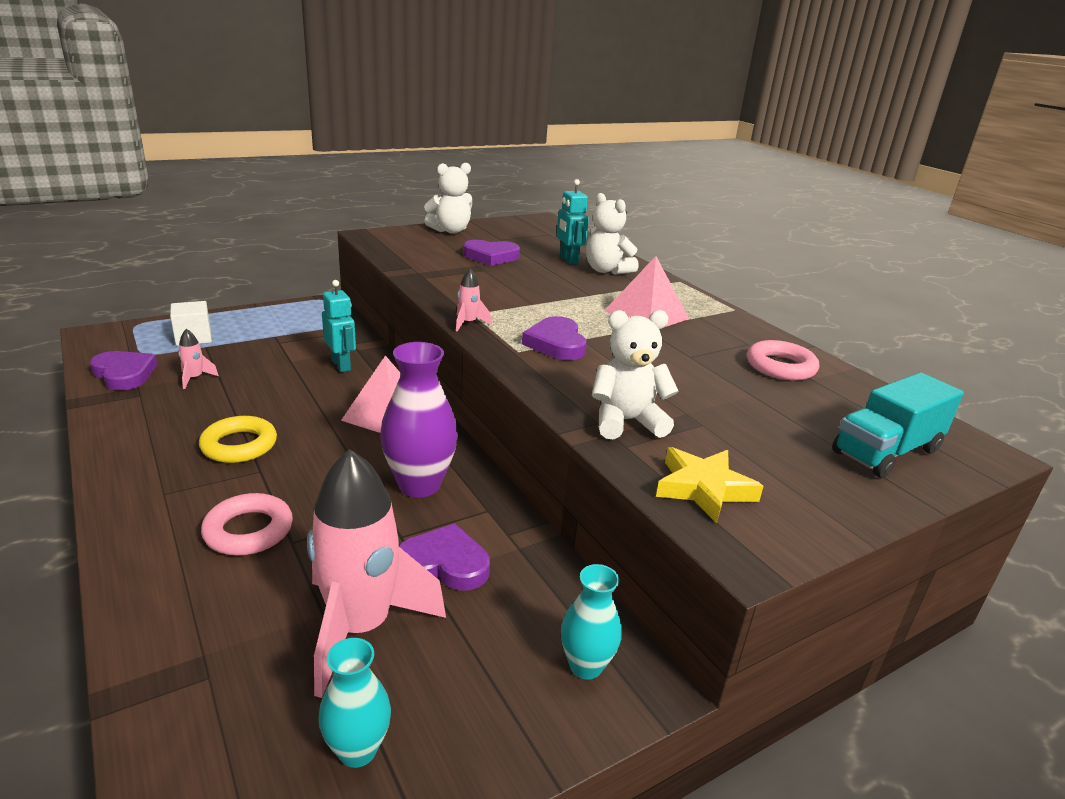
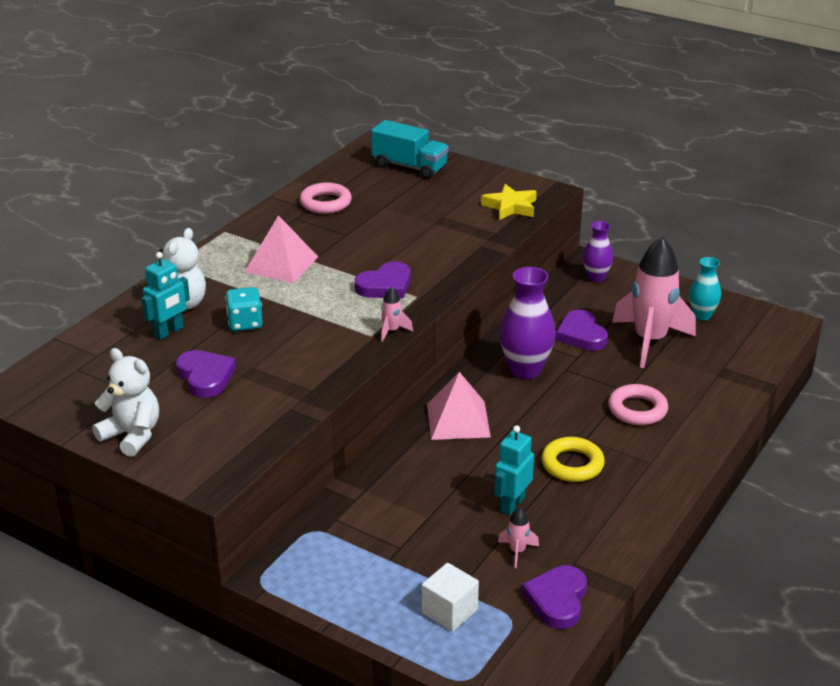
camera: 115 degrees left, 5 degrees up
(341, 365) = (405, 483): turquoise robot -> turquoise robot (512, 504)
(552, 281) = (245, 323): none -> turquoise dice
(586, 666) = (596, 277): turquoise vase -> purple vase
(626, 422) = (469, 238): white teddy bear -> none

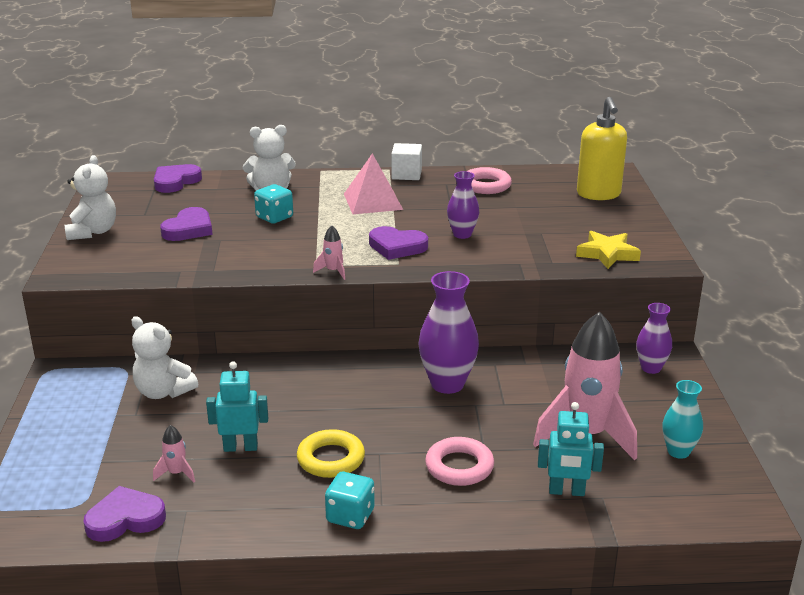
camera: 55 degrees right, 5 degrees down
(169, 332) = (232, 198): turquoise robot -> turquoise robot (566, 491)
(380, 519) = (163, 392): none -> white teddy bear
(401, 249) = (462, 234): none -> purple vase
(409, 167) = (598, 194): turquoise truck -> yellow soap dispenser
(449, 611) = (70, 467): white cube -> white cube (406, 174)
(458, 420) = (333, 378): pink pyramid -> none
(581, 335) = (542, 393): purple heart -> purple heart (175, 181)
(653, 482) = (350, 516): none -> turquoise dice

